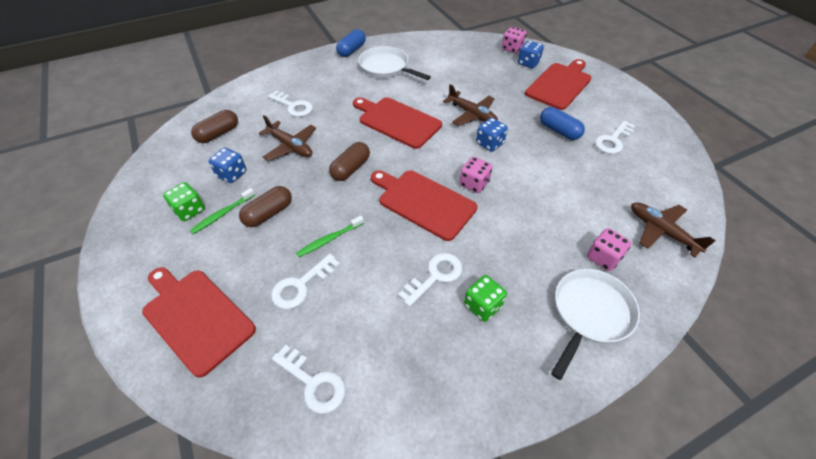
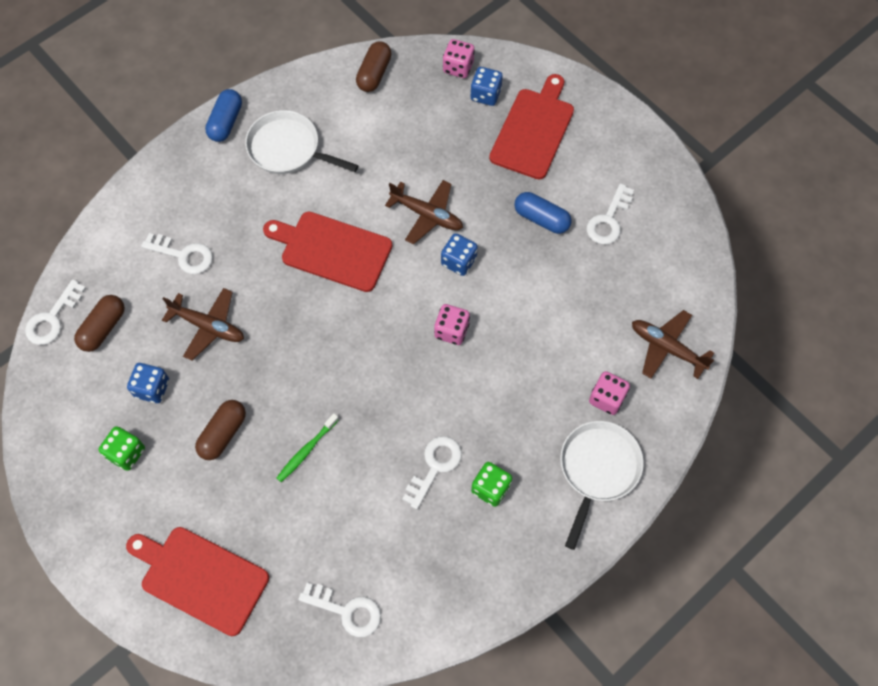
camera: 15 degrees left, 15 degrees up
(223, 214) = (169, 448): green toothbrush -> none
(301, 285) = (296, 514): white key -> white key (53, 318)
(351, 169) = (297, 344): brown capsule -> brown capsule (374, 74)
(424, 202) = (399, 373): red cutting board -> none

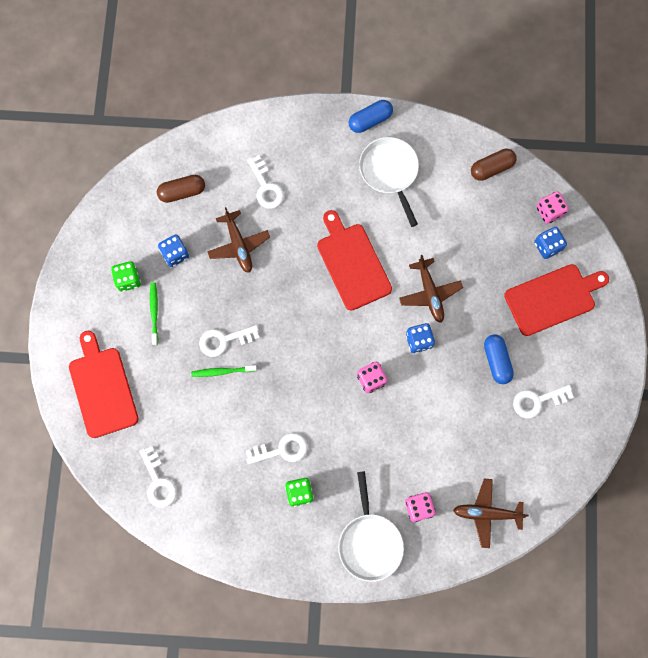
camera: 45 degrees right, 10 degrees up
(53, 318) = (161, 160): white key -> white key (224, 340)
(184, 459) = (154, 313): none -> green toothbrush
(223, 434) = (188, 318): brown capsule -> none
(597, 469) = (369, 542): white pan -> white pan turned 105 degrees clockwise
(667, 348) = (486, 513): brown plane -> brown plane turned 75 degrees counterclockwise

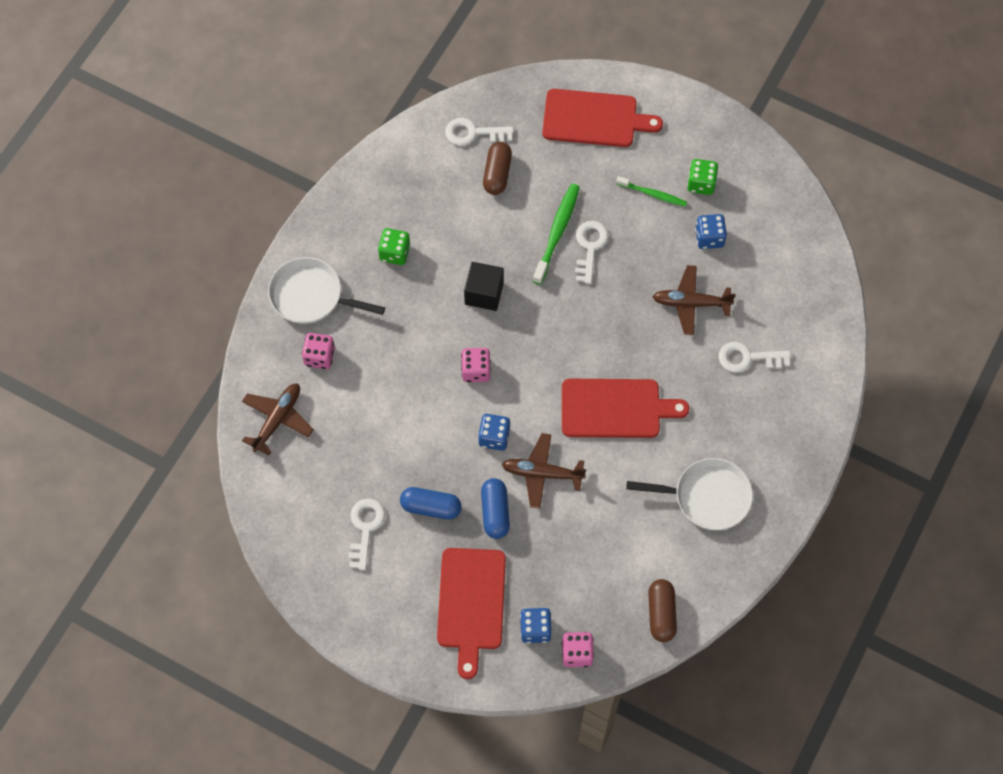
camera: 115 degrees right, 10 degrees down
(182, 192) = (780, 272): brown capsule -> brown capsule (497, 174)
(222, 371) = (557, 233): green toothbrush -> green toothbrush, size x1.57
(281, 450) = (446, 254): white key -> none
(302, 404) = (484, 293): none -> black cube
(370, 120) = (783, 504): blue capsule -> blue capsule (495, 512)

